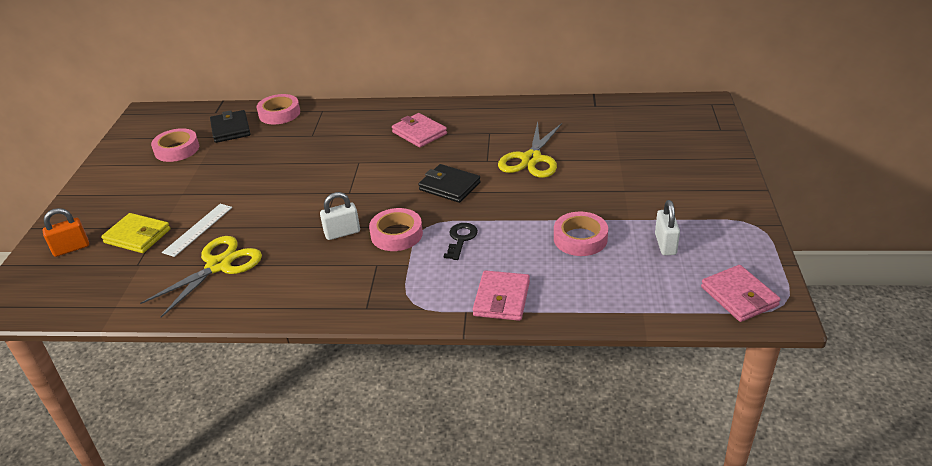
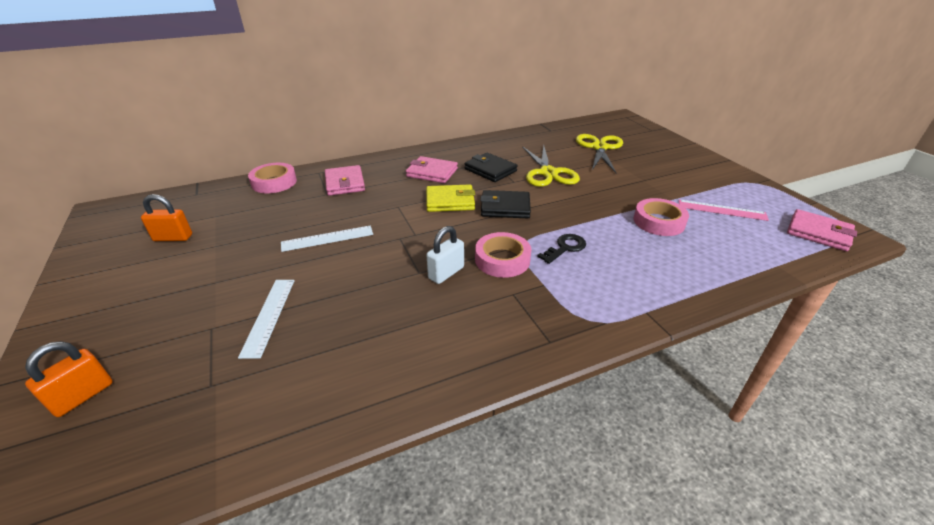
camera: 30 degrees left, 0 degrees up
(137, 236) = (185, 347): yellow wallet -> yellow wallet (450, 201)
(177, 149) = (173, 238): pink tape -> orange padlock
(219, 265) = (332, 350): yellow scissors -> yellow scissors (599, 148)
(230, 129) = (228, 206): black wallet -> black wallet (490, 170)
(280, 178) = (327, 238): none -> white ruler
(461, 239) = (565, 248): black key -> black key turned 60 degrees clockwise
(502, 299) = (662, 289): pink wallet -> pink wallet (345, 183)
(665, 244) = (721, 210): white padlock -> pink ruler

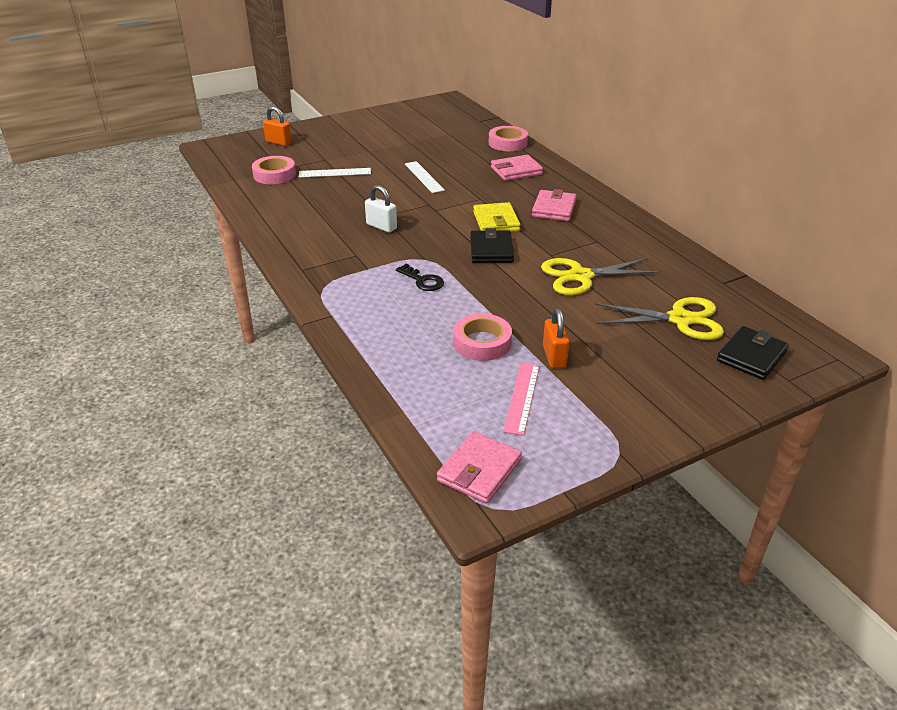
camera: 85 degrees right, 0 degrees up
(173, 238) = (417, 128): orange padlock -> orange padlock (554, 357)
(490, 170) = (573, 240): black wallet -> black wallet (751, 356)
(502, 260) = (401, 250): pink tape -> pink tape (274, 175)

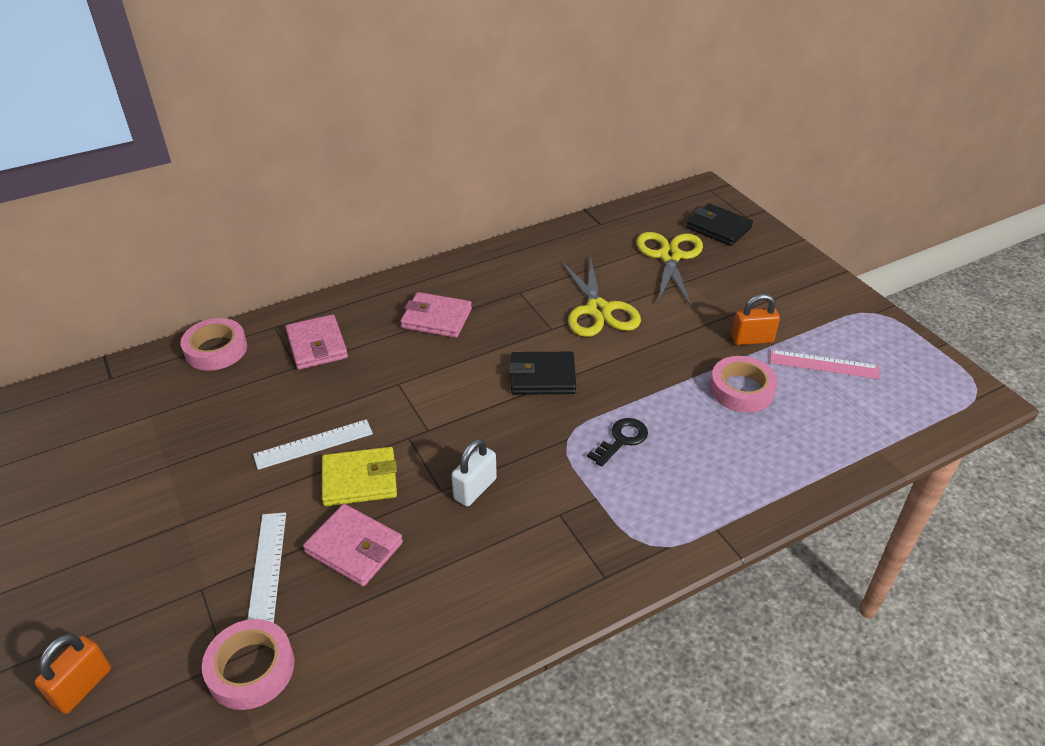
camera: 90 degrees left, 5 degrees up
(479, 471) = (937, 396): pink wallet -> pink wallet (354, 548)
(496, 221) = (467, 370): yellow wallet -> yellow wallet (360, 480)

